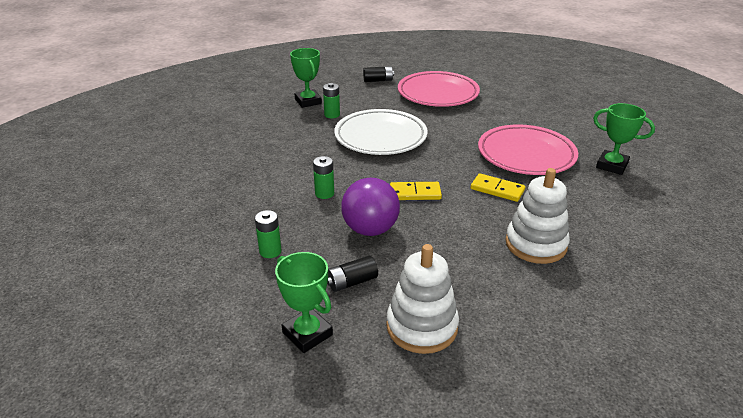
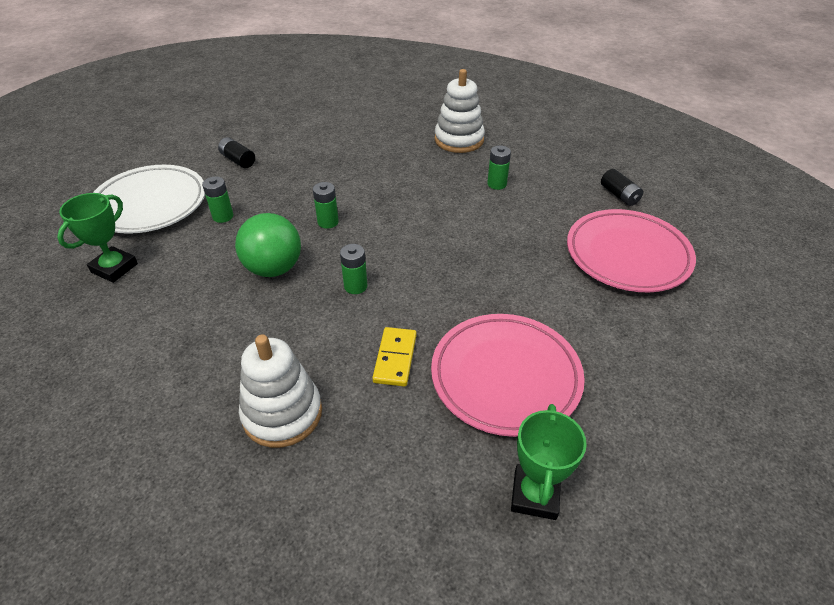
camera: 70 degrees right, 10 degrees up
(308, 101) = (516, 160): green trophy -> none
(352, 282) = (186, 276): black battery -> black battery (238, 160)
(370, 229) = (273, 268): purple ball -> green ball
(380, 137) = (468, 232): white plate -> white plate (150, 204)
(415, 193) = (355, 286): yellow domino -> green battery
(422, 326) = (125, 338): white stacking toy -> white stacking toy (459, 140)

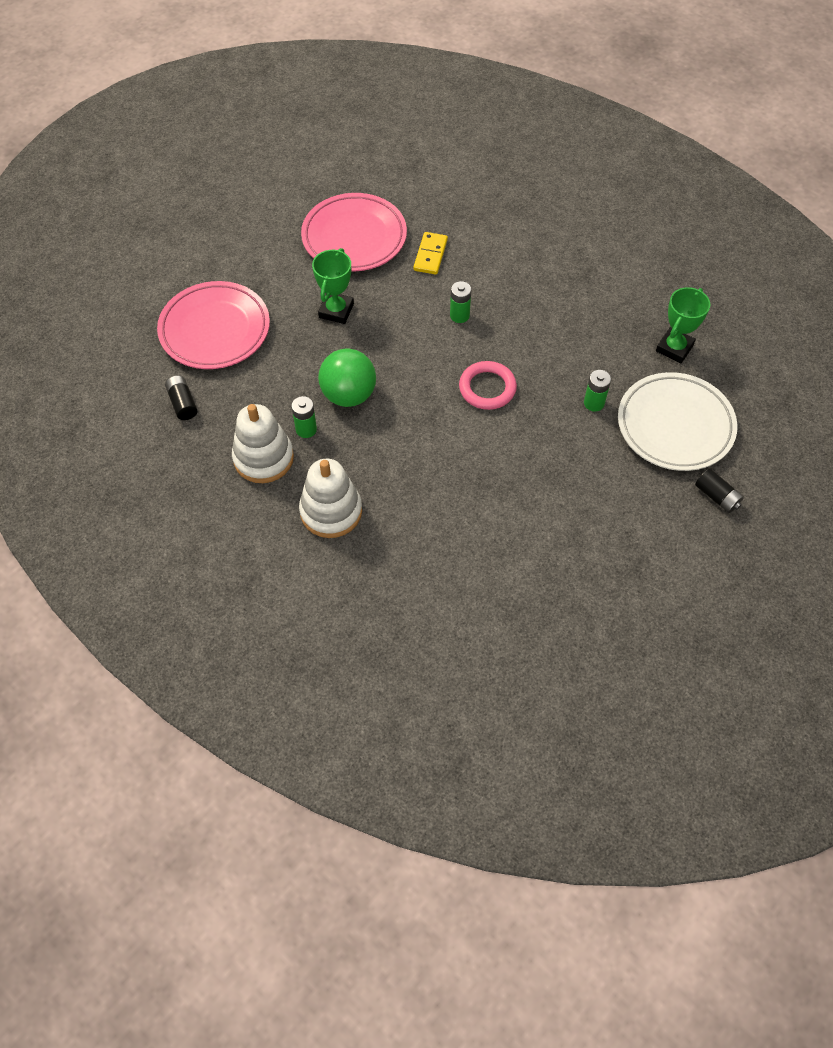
camera: 175 degrees left, 15 degrees up
(238, 160) = (600, 492): black battery -> black battery (716, 496)
(273, 268) = (532, 338): green ball -> green ball (348, 395)
(282, 413) = (507, 225): white stacking toy -> white stacking toy (263, 458)
(328, 222) = (487, 388): green battery -> pink ring
(534, 495) = (356, 175): green trophy -> green trophy (336, 311)

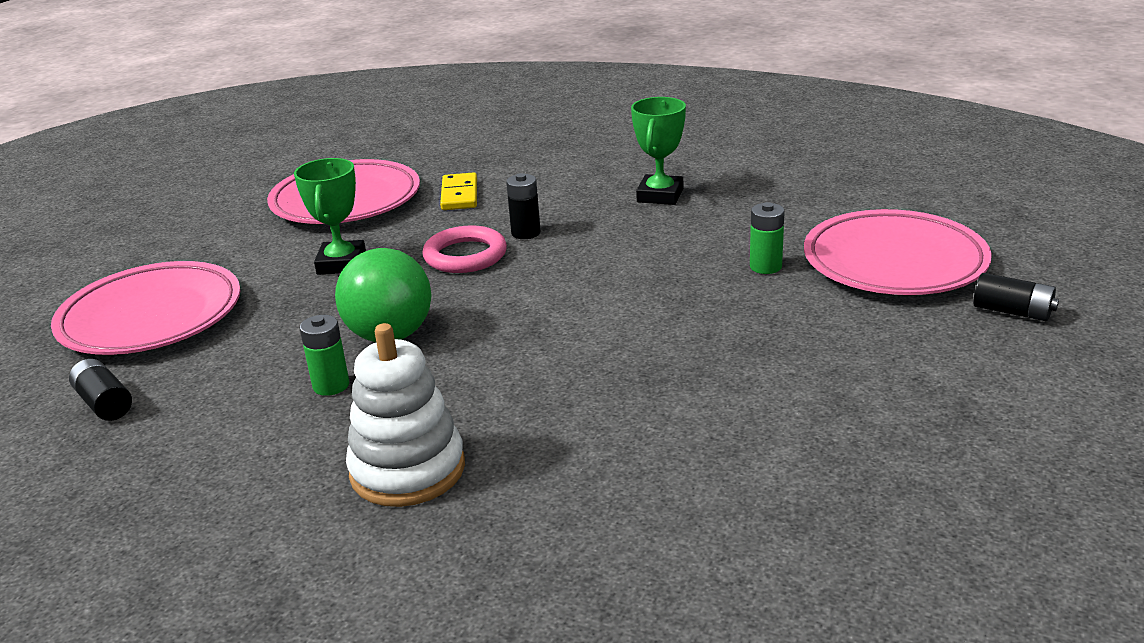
camera: 15 degrees left, 30 degrees down
(263, 458) = (264, 434): white stacking toy -> none
(459, 315) = (526, 233): green battery -> black battery
(487, 388) = (602, 285): pink ring -> pink ring (465, 255)
(674, 348) = (836, 202): green trophy -> green trophy (660, 195)
(675, 426) = (894, 262): white plate -> pink plate

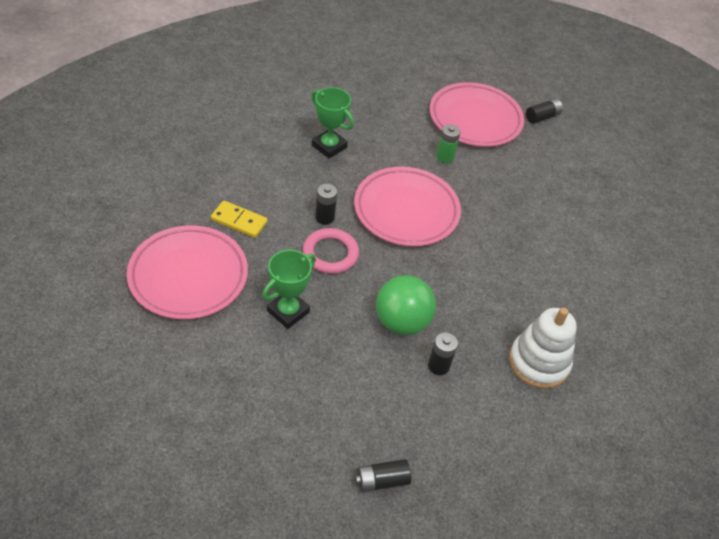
camera: 70 degrees left, 20 degrees up
(151, 317) = (280, 431): pink plate -> pink plate (406, 211)
(331, 385) = (438, 366): green battery -> black battery
(341, 263) = (288, 311): green trophy -> green trophy turned 75 degrees counterclockwise

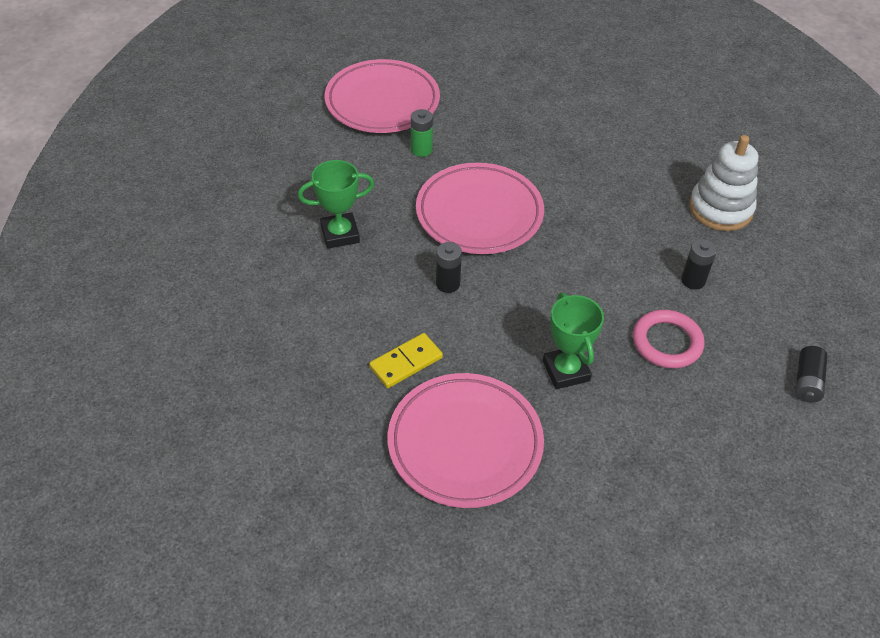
camera: 55 degrees left, 0 degrees up
(330, 254) = (504, 301): pink ring -> pink ring (667, 342)
(402, 322) = (626, 284): green ball -> none
(542, 117) = (414, 55): black battery -> none

